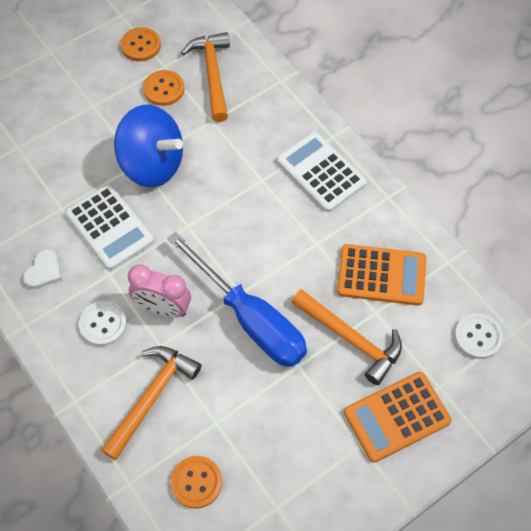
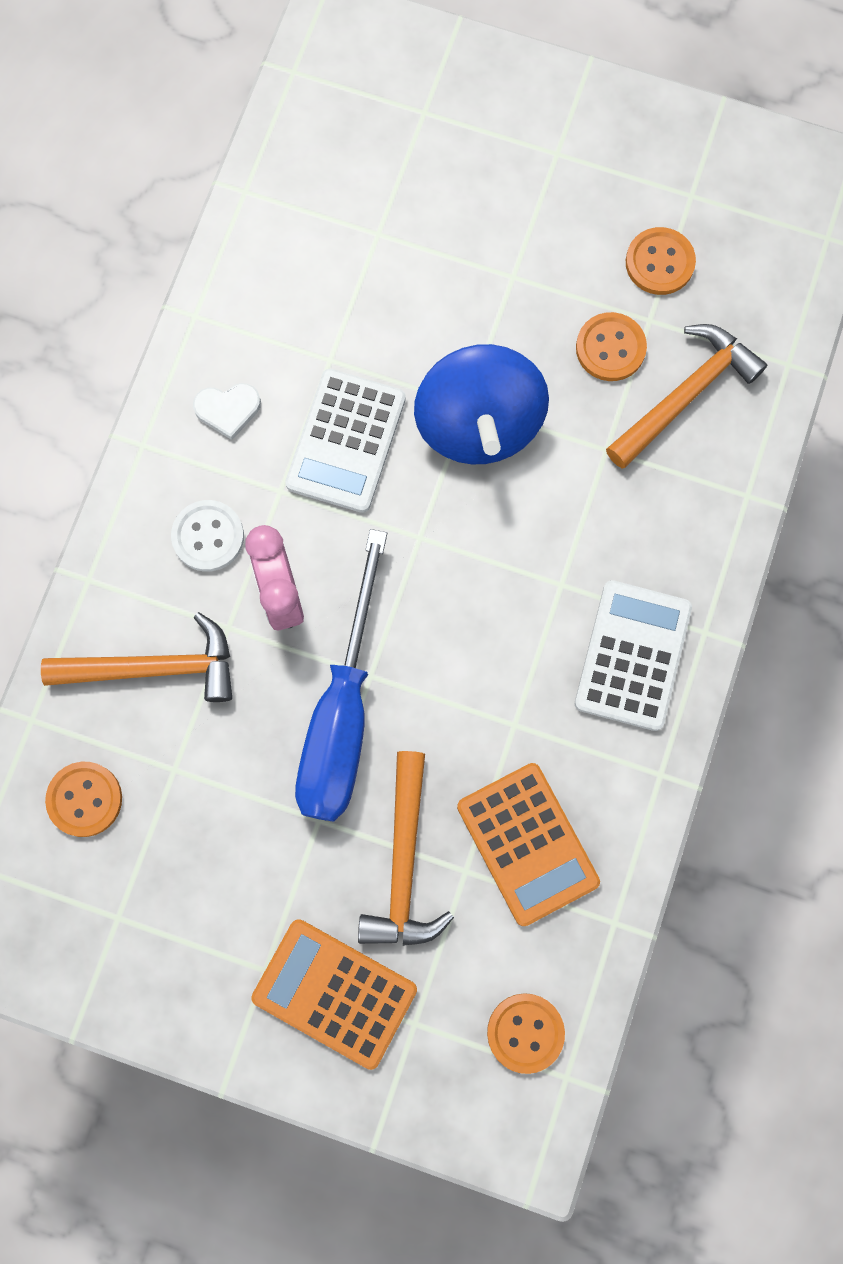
camera: 55 degrees right, 15 degrees up
(478, 336) = (525, 1033): white button -> orange button

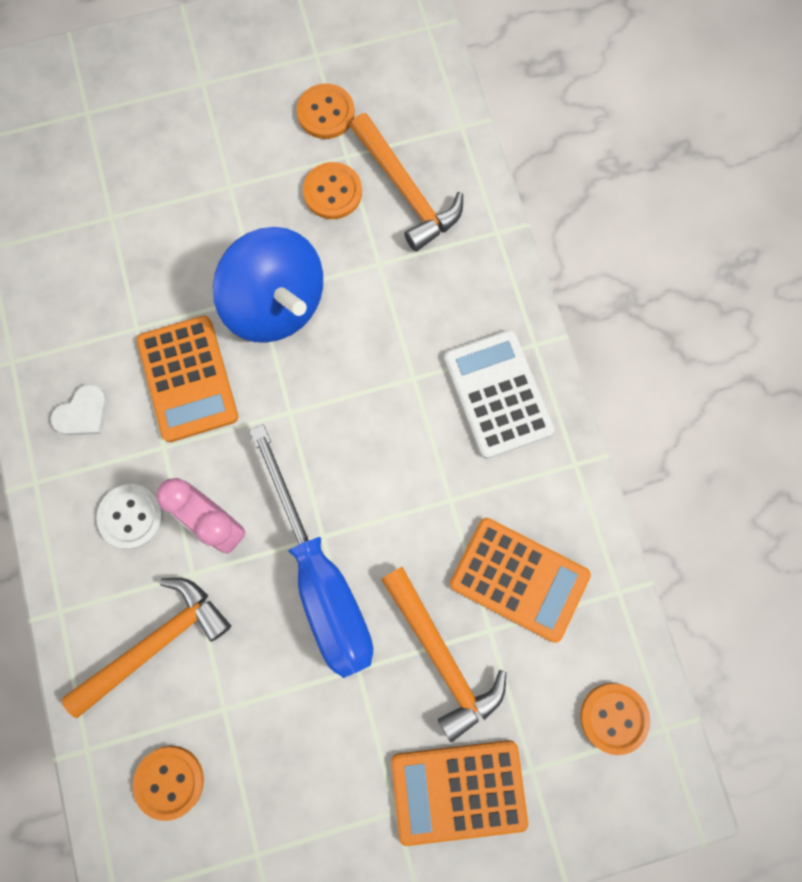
camera: 35 degrees left, 0 degrees up
(346, 441) = (188, 379): white calculator -> orange calculator
(685, 394) = (406, 191): orange hammer -> orange hammer turned 135 degrees clockwise

